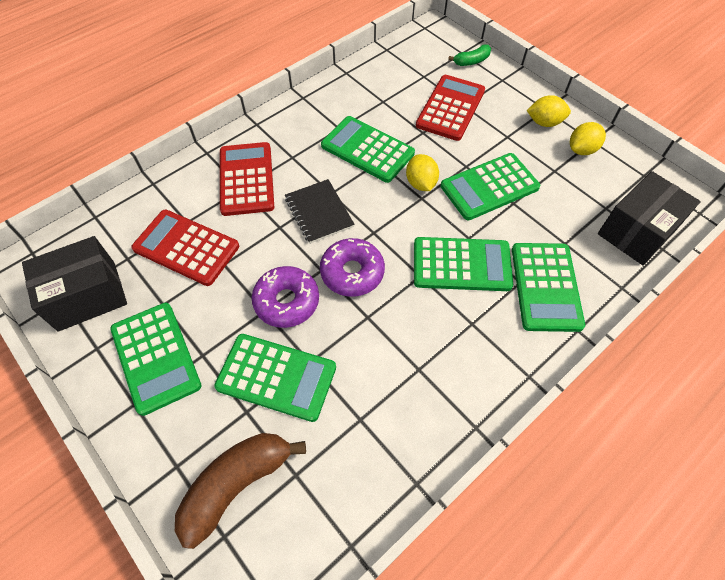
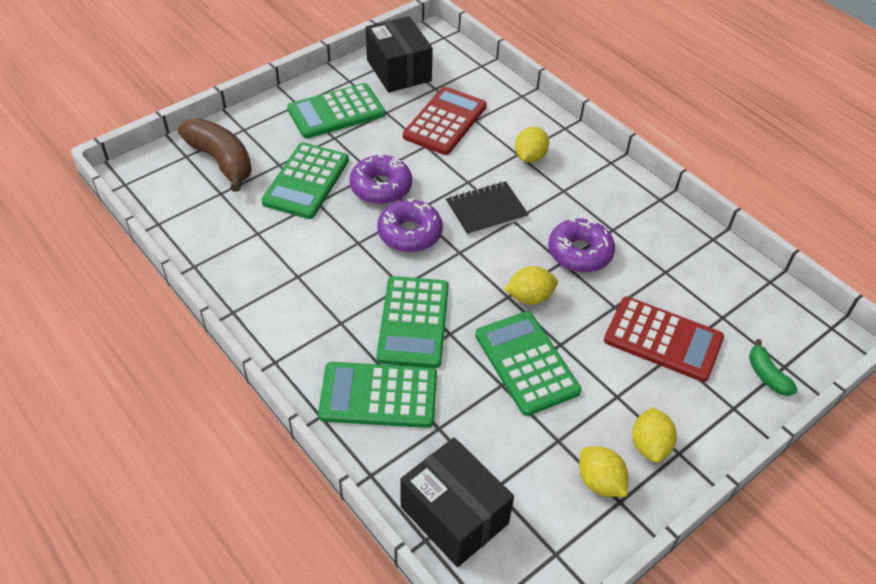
camera: 90 degrees right, 10 degrees down
(246, 179) = (530, 157): red calculator -> yellow lemon
(367, 150) = (580, 252): green calculator -> purple donut

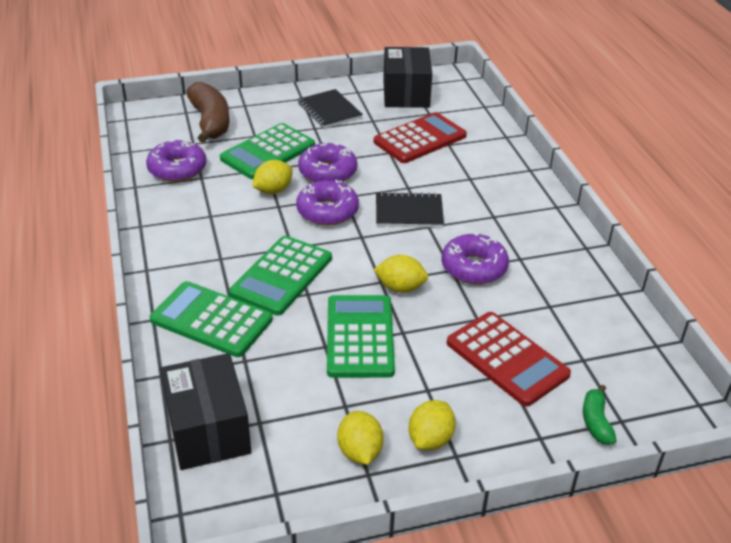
camera: 25 degrees right, 10 degrees down
(225, 230) = (177, 169): none -> purple donut
(336, 112) = (329, 111): green calculator -> black notebook
(530, 157) = (479, 183): yellow lemon -> yellow lemon (273, 190)

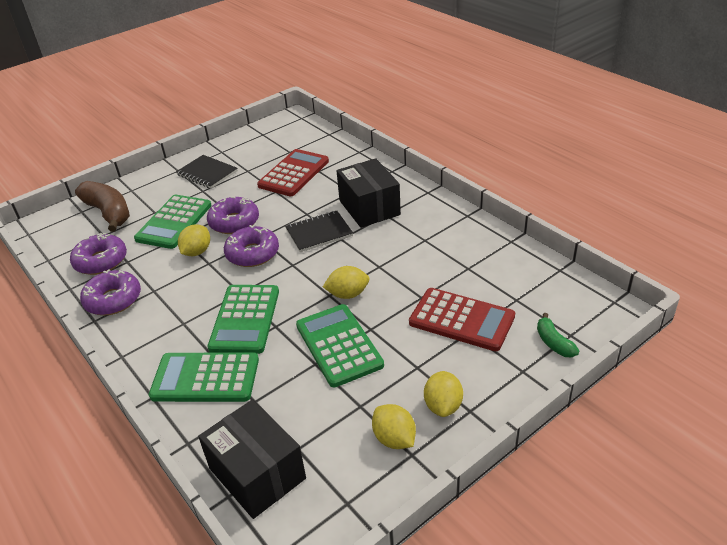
camera: 20 degrees left, 0 degrees up
(406, 94) = (262, 142): black box -> black box (369, 207)
(474, 267) = (394, 258): purple donut -> purple donut (113, 300)

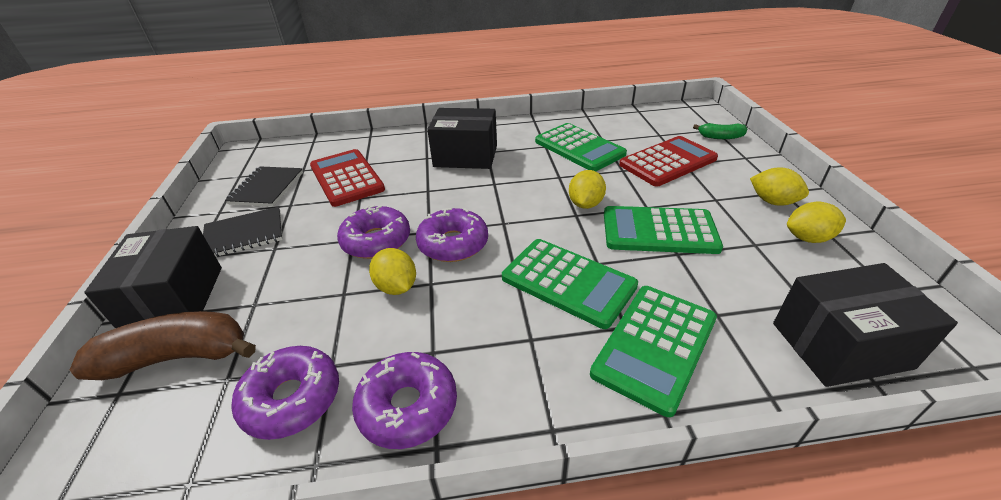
camera: 60 degrees left, 0 degrees up
(144, 186) = (175, 299): none -> black box
(174, 222) = (305, 291): green calculator -> green calculator (579, 148)
(319, 233) = (470, 192): black notebook -> black notebook (267, 188)

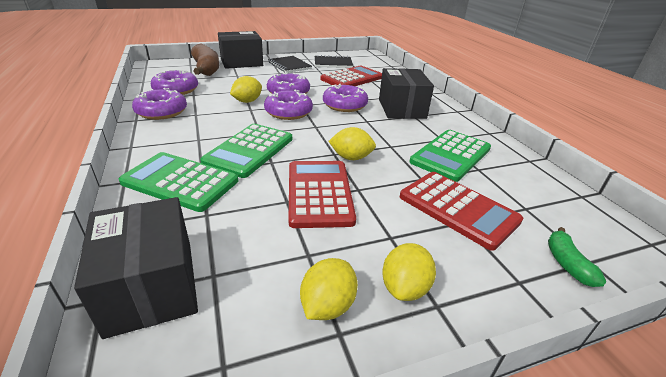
camera: 75 degrees right, 5 degrees down
(443, 194) = (344, 105): none -> purple donut
(659, 231) = (319, 193): green calculator -> red calculator
(808, 238) = (327, 305): yellow lemon -> yellow lemon turned 45 degrees clockwise

